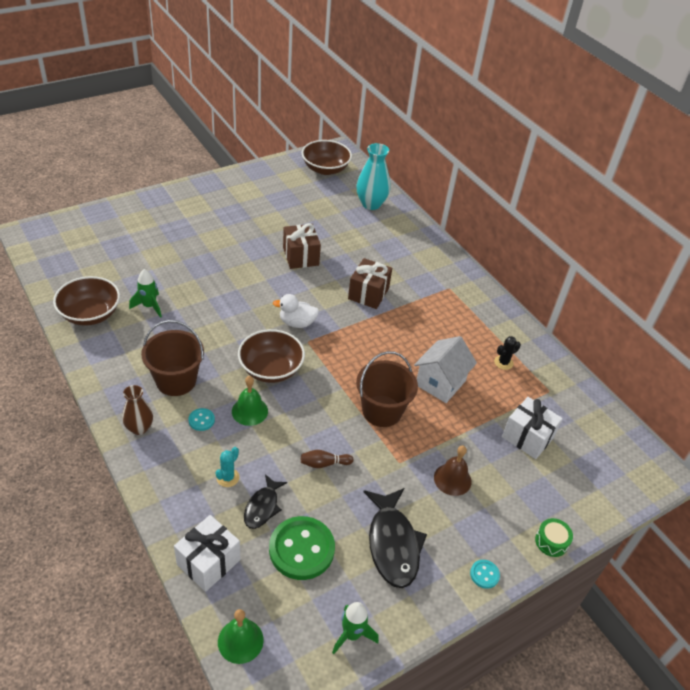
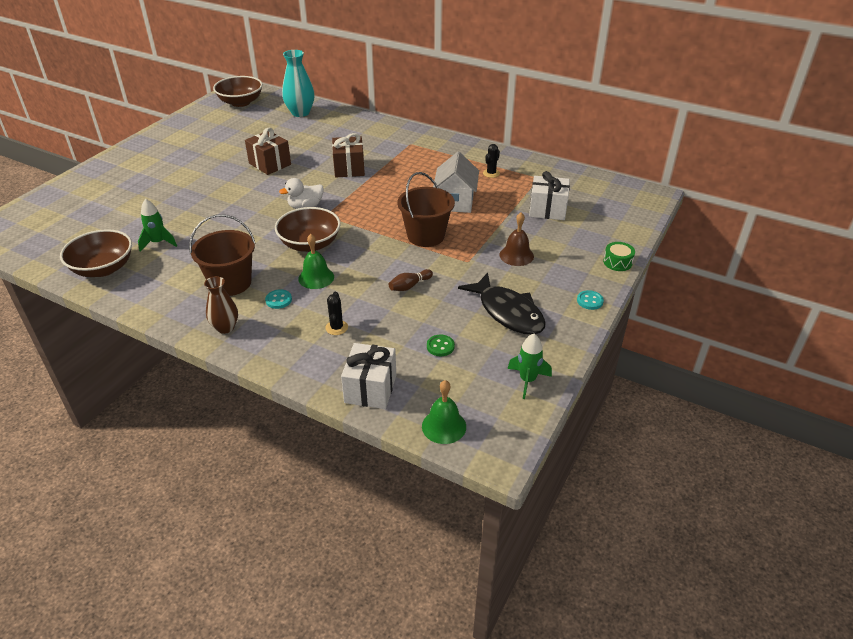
camera: 25 degrees left, 5 degrees down
(228, 477) = (336, 327): turquoise cactus -> black cactus
(262, 507) = (384, 334): black fish -> none
(301, 549) = (440, 346): green button -> green button, size x0.45

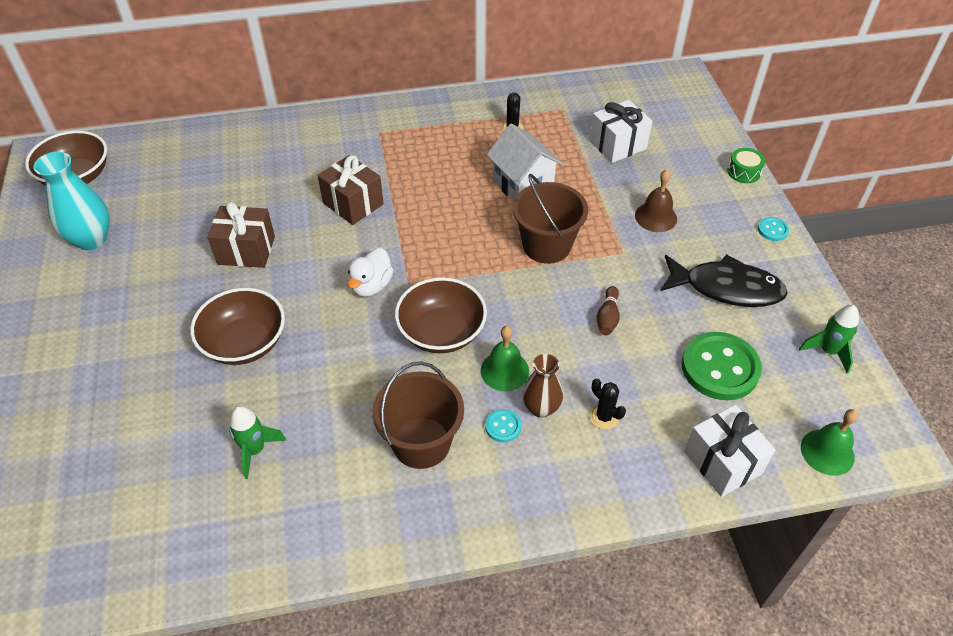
camera: 40 degrees left, 10 degrees up
(103, 268) = (232, 536): brown bowl -> brown bowl (245, 343)
(225, 327) = (493, 503): brown vase -> brown vase (541, 408)
(300, 113) = (185, 153): turquoise vase -> turquoise vase (91, 239)
(440, 346) = (720, 368): green button -> green button, size x2.25

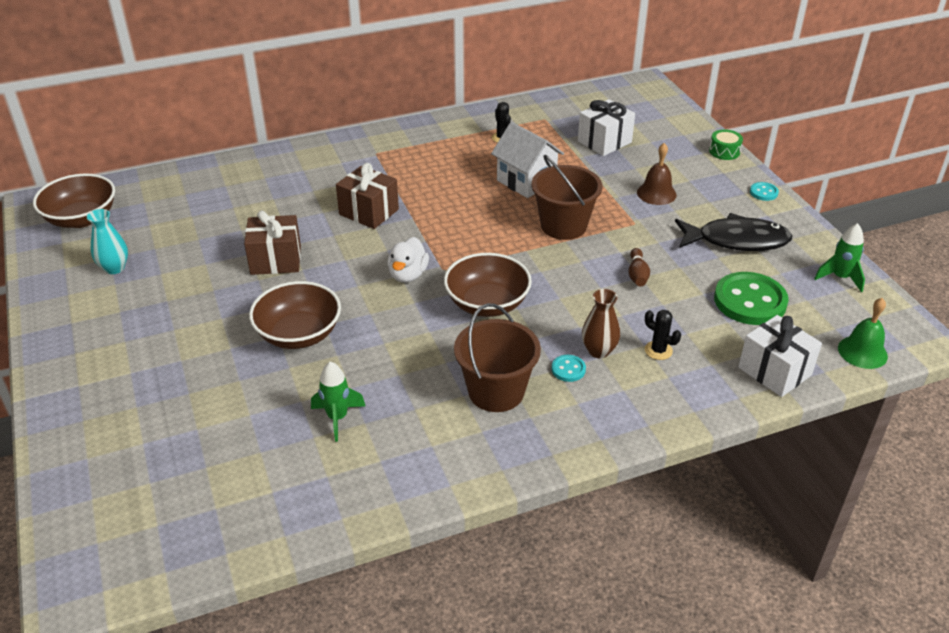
camera: 10 degrees left, 10 degrees down
(91, 239) = (114, 268): turquoise vase -> turquoise vase, size x0.65
(504, 370) = (556, 326): green bell -> none

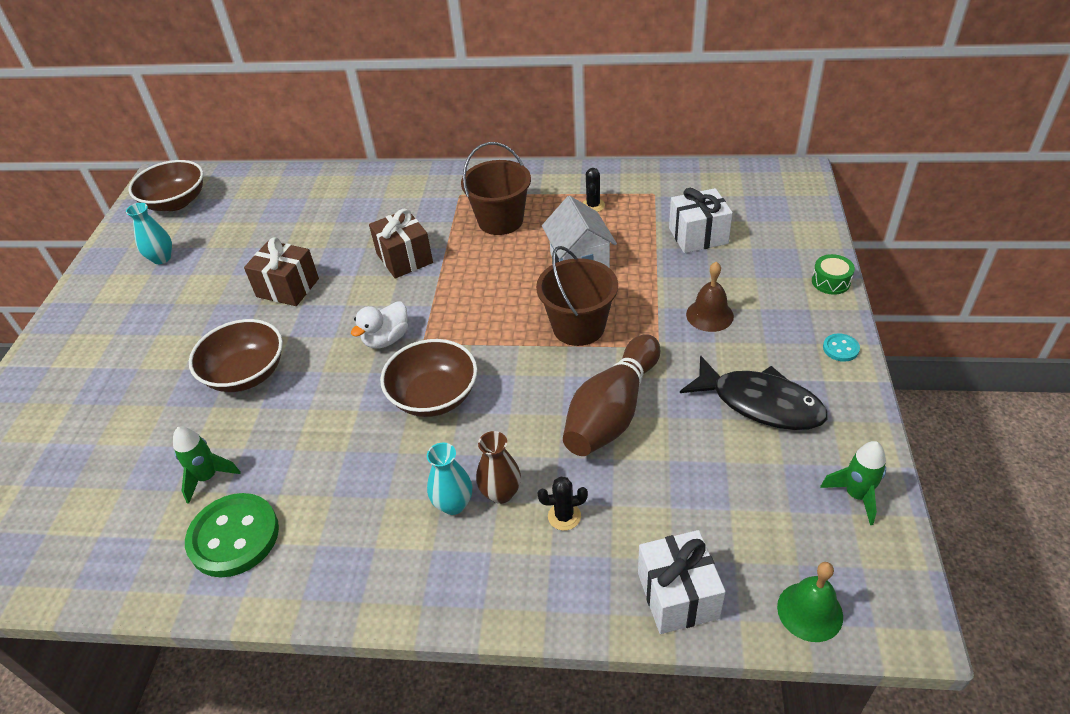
camera: 30 degrees right, 5 degrees up
(496, 391) = (365, 503): brown bucket -> brown bucket (500, 221)
(568, 369) = (453, 504): turquoise button -> turquoise vase
(637, 275) = (612, 411): brown bowling pin -> brown bowling pin, size x2.40
(658, 350) = (564, 516): black cactus -> black cactus turned 75 degrees counterclockwise
(750, 301) = (717, 489): green button -> green button (234, 537)

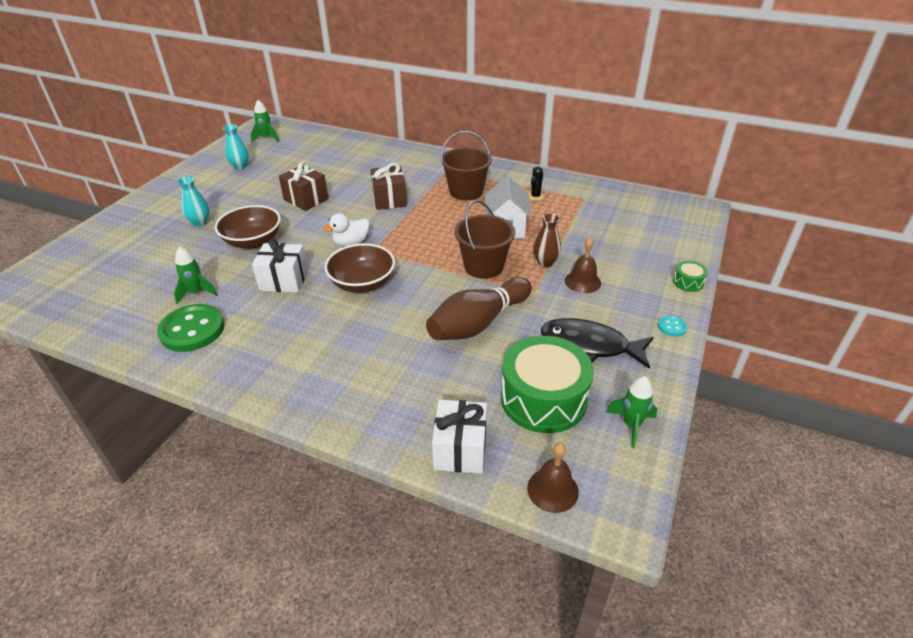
camera: 15 degrees right, 5 degrees down
(176, 202) = (266, 138): brown bowl -> green rocket
(453, 504) = (338, 350): turquoise vase -> turquoise vase (200, 222)
(501, 493) = (373, 352): brown vase -> brown vase (545, 262)
(564, 516) = (408, 378): black cactus -> none
(698, 236) = (601, 231): white gift -> white gift (284, 280)
(741, 493) = (543, 398): none -> green drum
(760, 403) = (590, 346): black fish -> black fish turned 150 degrees clockwise
(810, 611) = (552, 490): green bell -> brown bell

